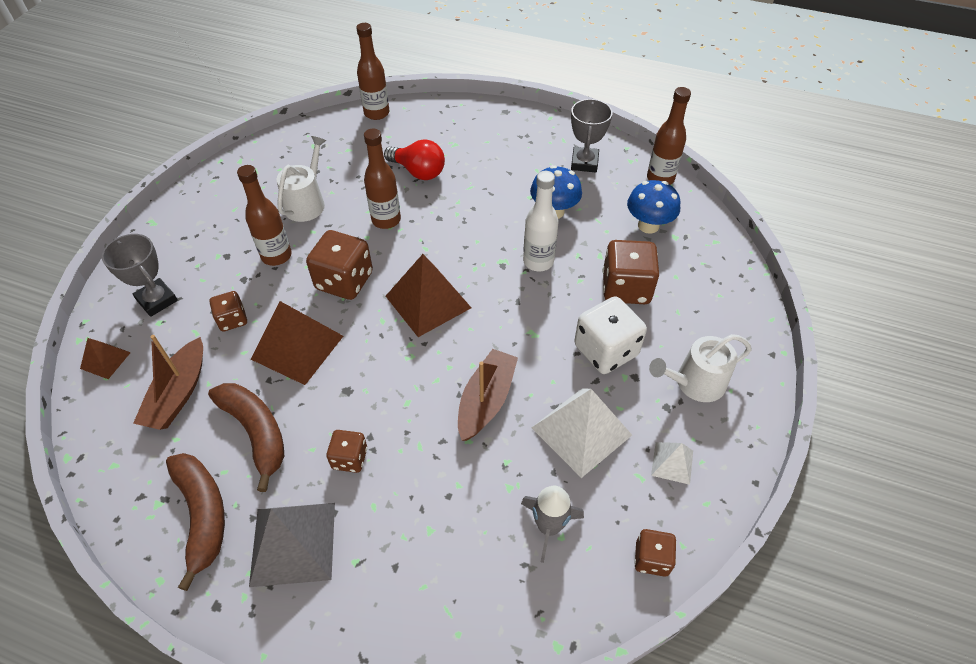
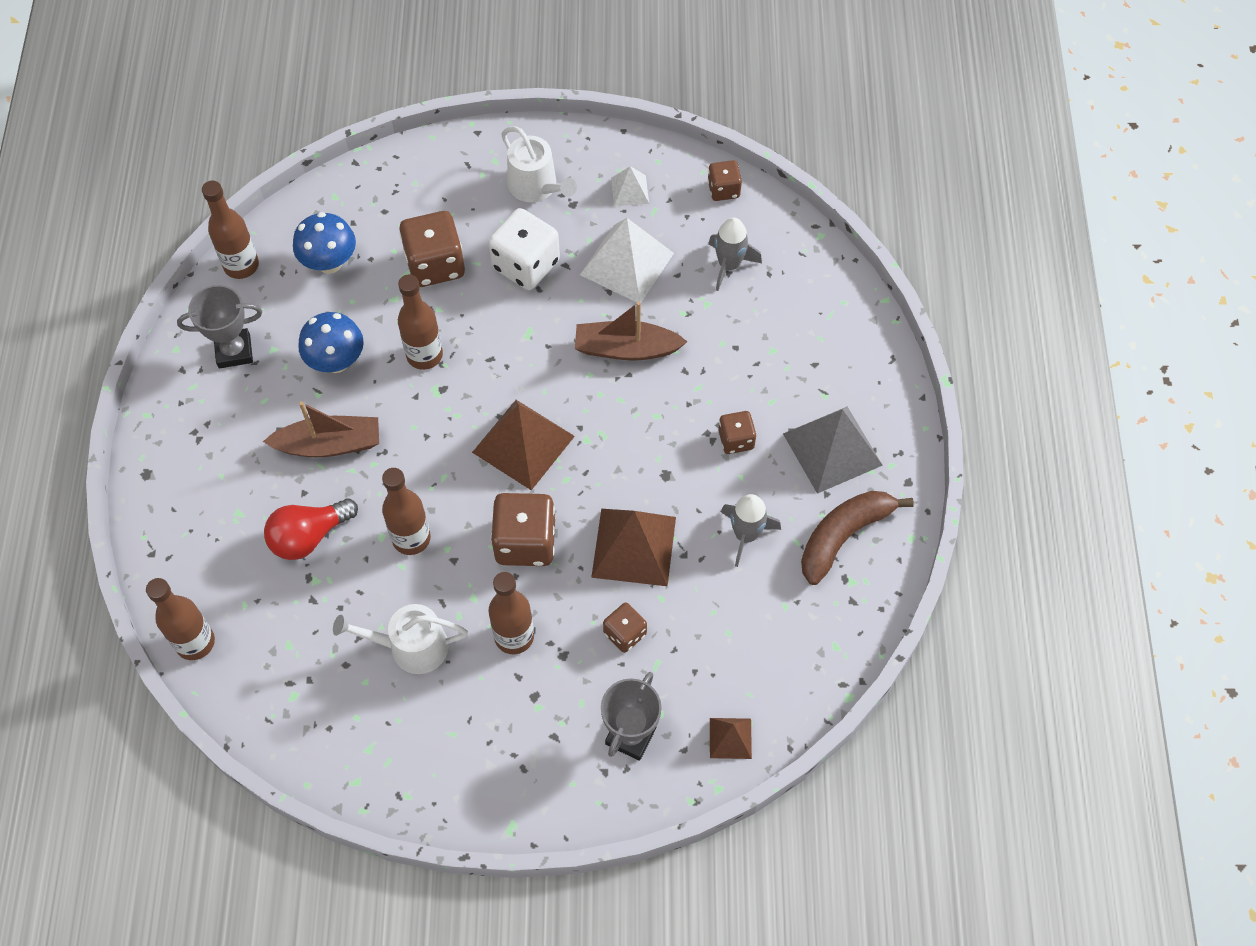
camera: 110 degrees left, 10 degrees up
(178, 393) = (736, 634): brown boat -> brown boat (329, 444)
(256, 432) = (746, 535): brown banana -> grey rocket
(418, 172) = (309, 536): red light bulb -> red light bulb turned 135 degrees counterclockwise
(538, 261) = (424, 355): white bottle -> brown bottle

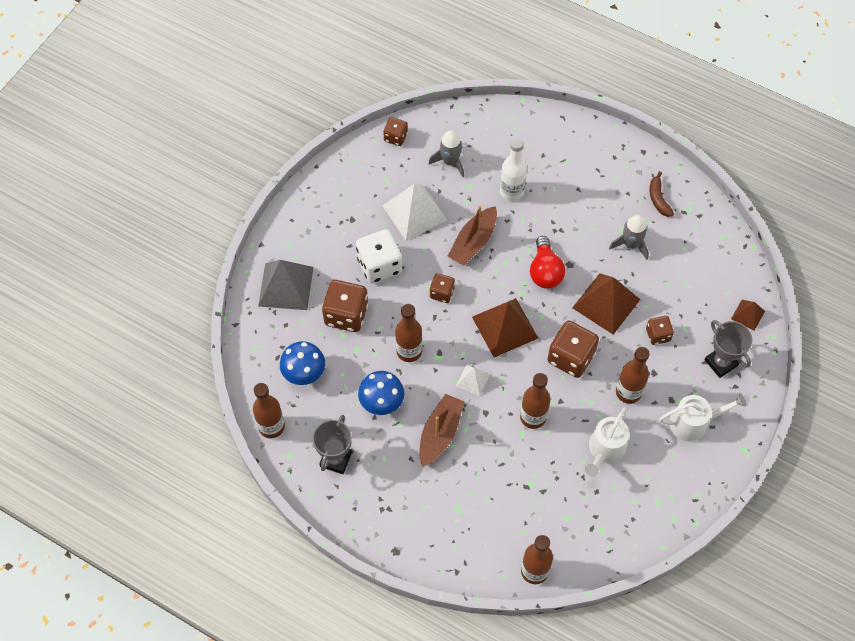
camera: 60 degrees left, 0 degrees up
(309, 536) = (498, 474): red light bulb -> red light bulb (545, 271)
(536, 187) = (326, 232): white watering can -> white watering can (693, 423)
(630, 190) = (363, 185): white pyramid -> white pyramid (473, 380)
(732, 355) = (511, 192): none -> white bottle
(736, 440) = (568, 218): brown dice -> brown dice (442, 293)
(832, 449) = (602, 175): grey pyramid -> grey pyramid (285, 286)
(843, 536) = (658, 199): brown banana -> brown banana, size x0.60

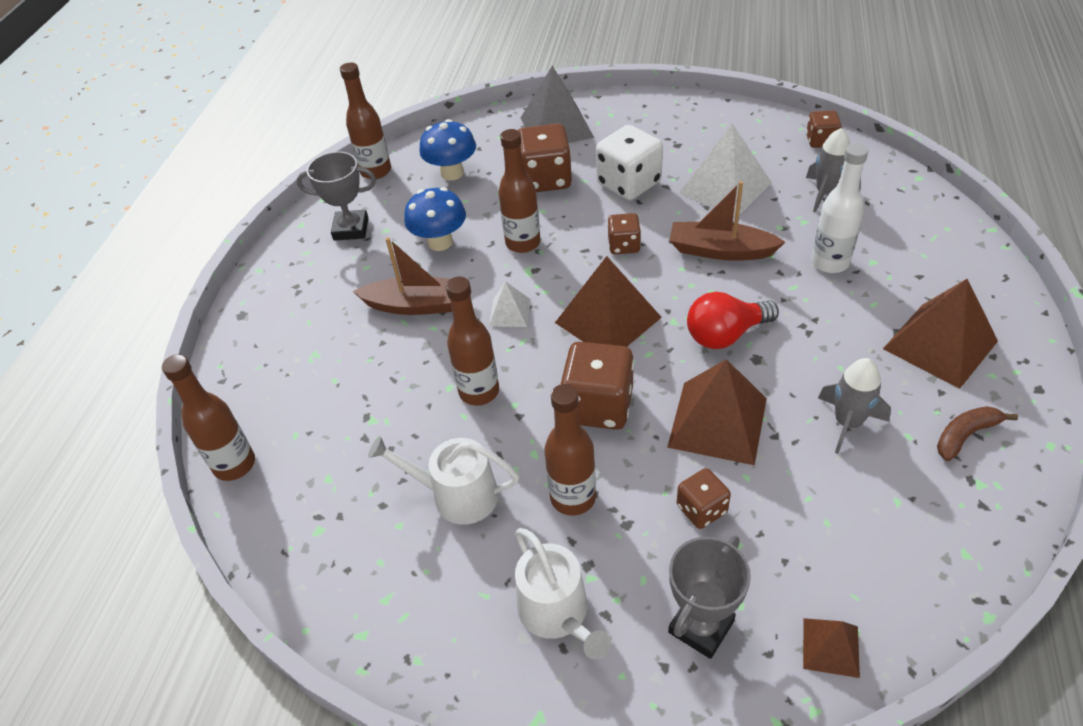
camera: 75 degrees right, 15 degrees down
(597, 175) = (940, 344): none -> brown pyramid

